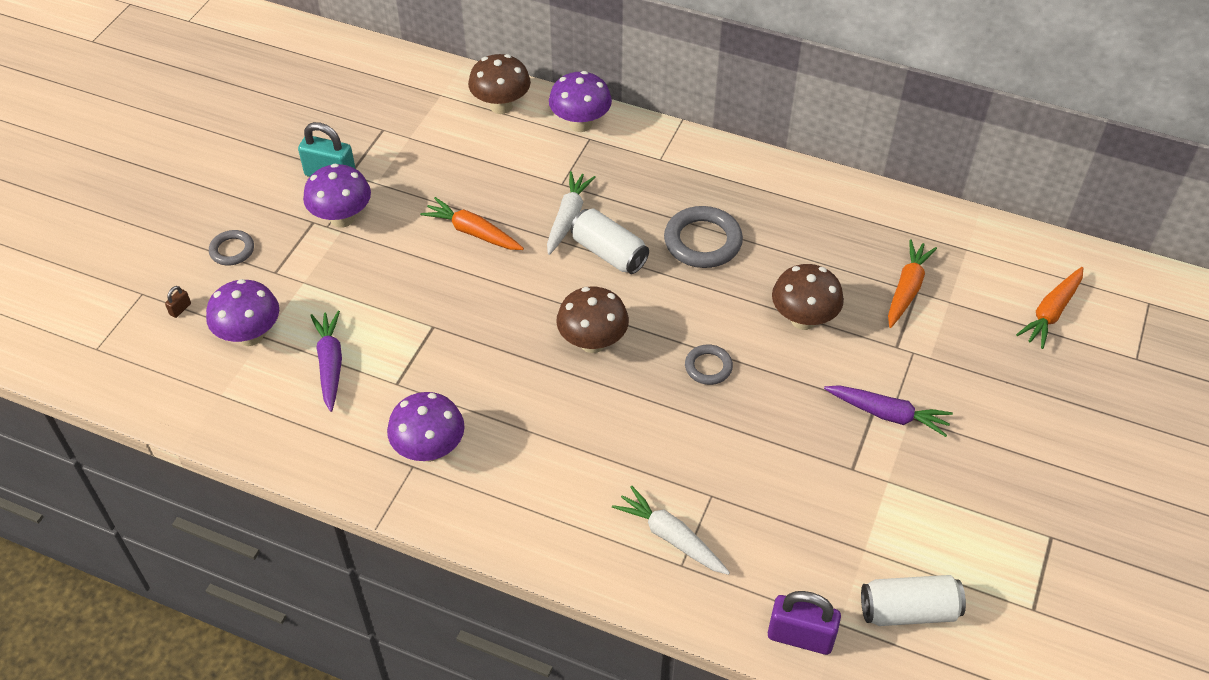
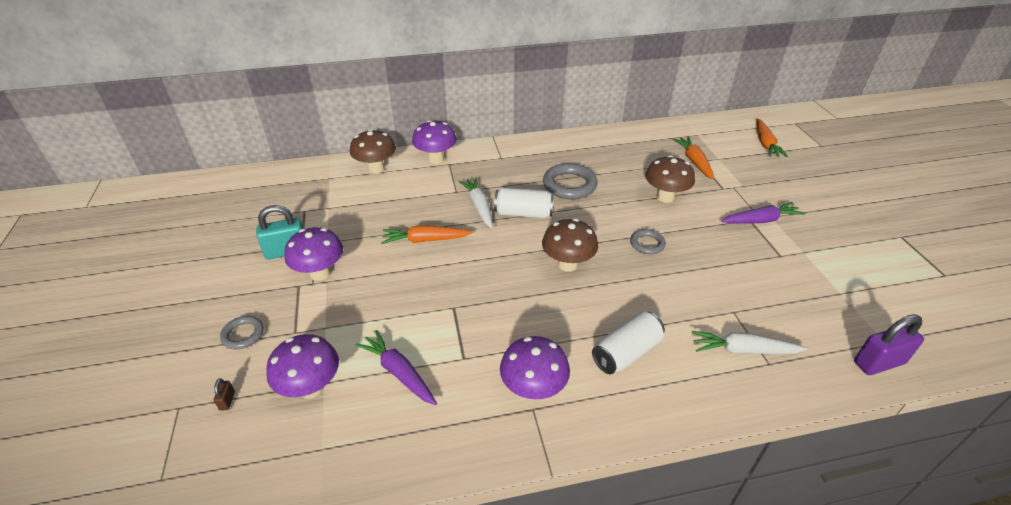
camera: 35 degrees left, 10 degrees down
(908, 611) = (902, 312): white can -> white can (626, 352)

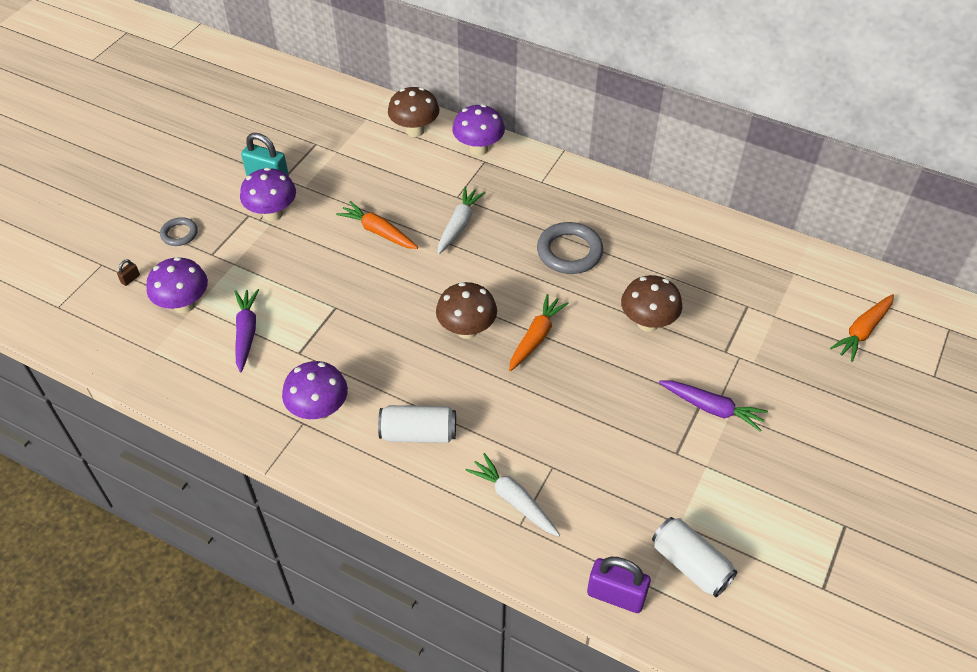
camera: 40 degrees right, 10 degrees up
(523, 213) = (489, 256): white can -> white can (690, 564)
(647, 244) = (562, 357): grey ring -> none
(694, 162) = (739, 303): orange carrot -> orange carrot (536, 337)

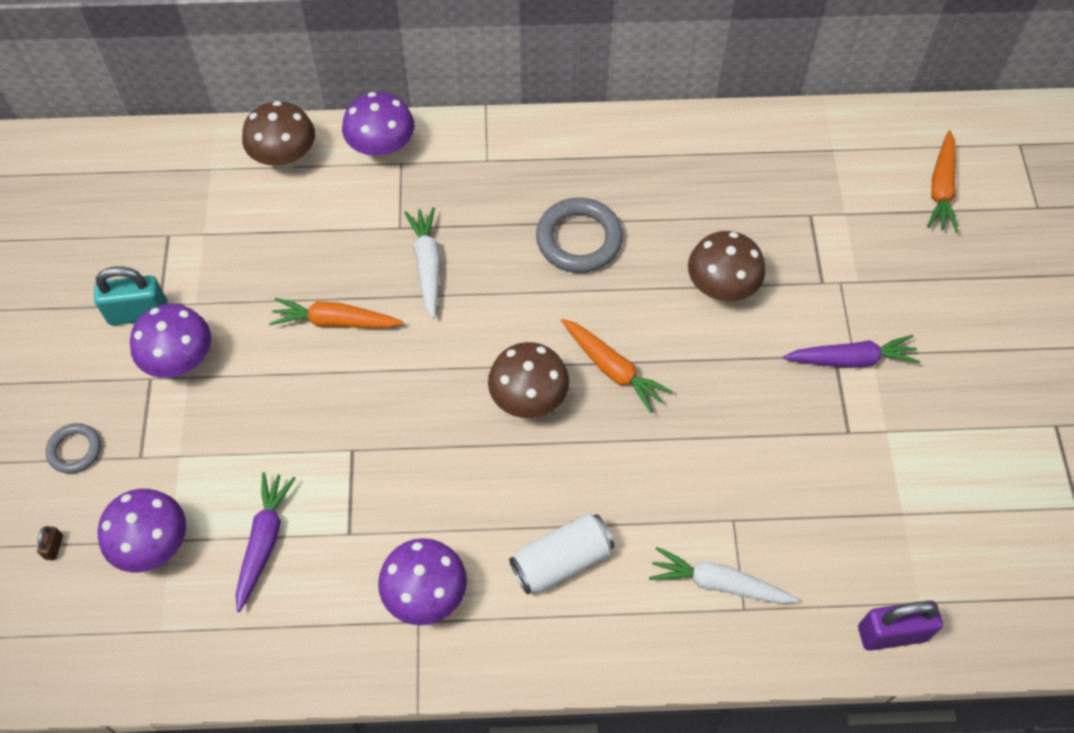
camera: 30 degrees left, 10 degrees up
(246, 333) = (264, 542): purple carrot -> purple carrot turned 45 degrees clockwise
(536, 337) = (612, 369): orange carrot -> orange carrot turned 135 degrees clockwise
(690, 564) = (941, 554): white can -> none

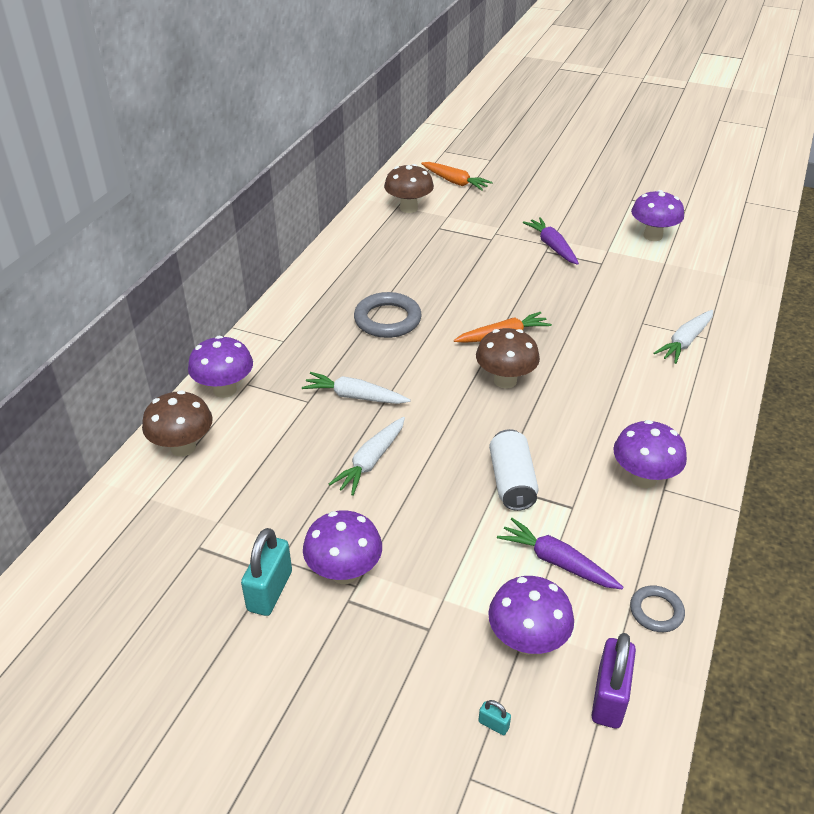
camera: 65 degrees left, 20 degrees down
(54, 547) = (493, 724): brown padlock -> turquoise padlock
(75, 450) = (393, 680): grey ring -> grey ring (656, 611)
(335, 321) = (371, 461): orange carrot -> white carrot
(561, 561) = (642, 403): white can -> white can (512, 482)
(721, 288) = (469, 275): brown mushroom -> brown mushroom (408, 208)
(851, 359) = (552, 246): purple carrot -> purple carrot turned 45 degrees counterclockwise
(892, 633) = (741, 290): purple padlock -> purple padlock (609, 697)
(966, 480) = (652, 236): none -> purple mushroom

